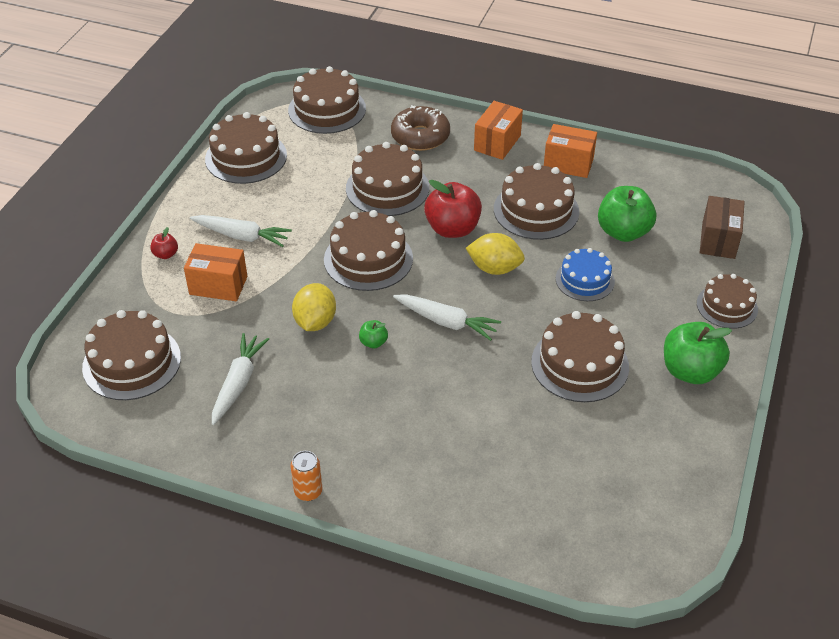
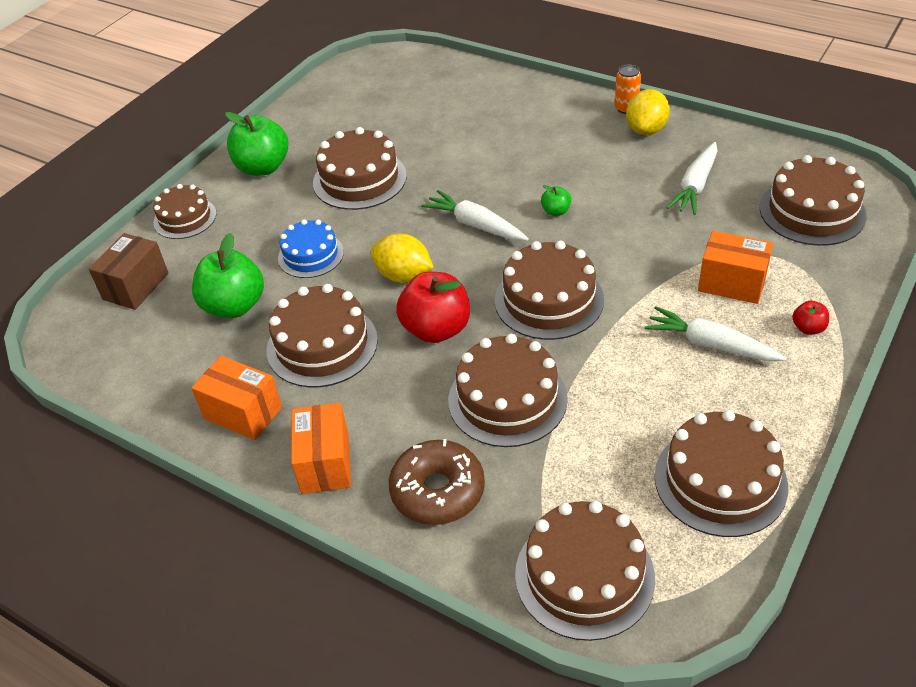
camera: 165 degrees left, 0 degrees up
(315, 322) = (616, 235): yellow lemon -> yellow lemon (646, 130)
(497, 143) = (325, 463): orange box -> orange box turned 45 degrees counterclockwise

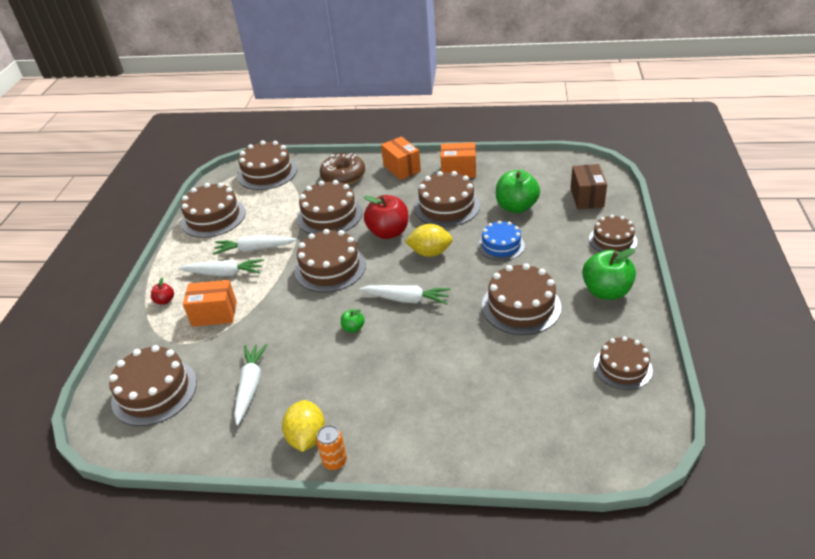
camera: 155 degrees right, 5 degrees down
(327, 106) = (622, 367): none -> brown cake
(654, 374) = (254, 249): none -> white carrot

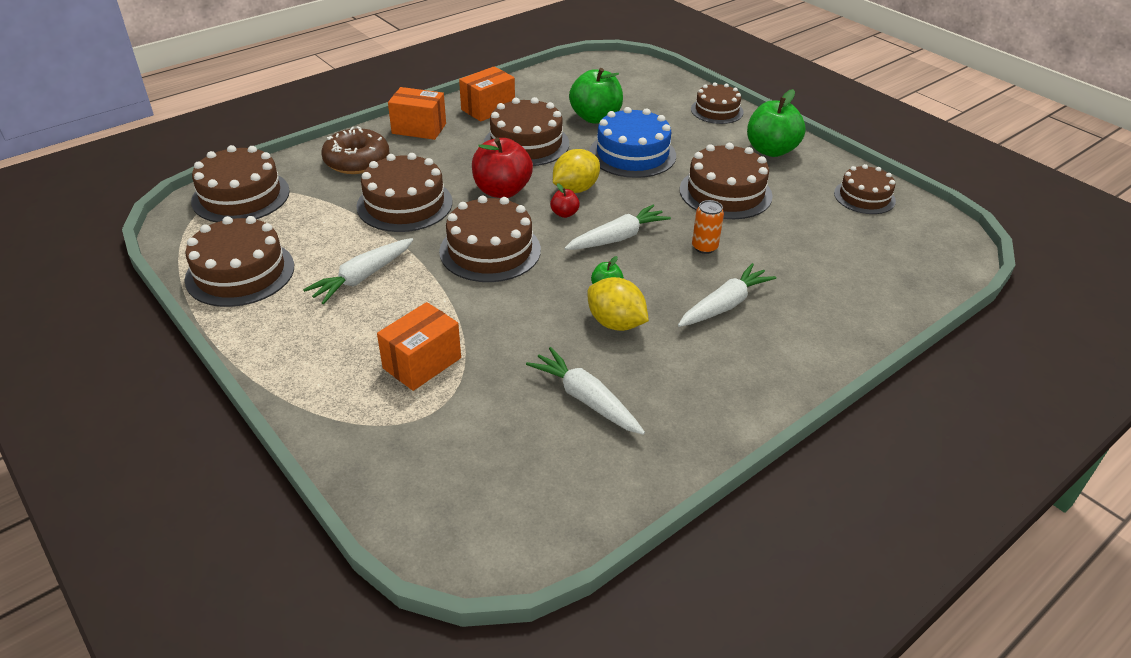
camera: 50 degrees left, 0 degrees up
(154, 391) = (478, 477): brown cake -> none
(165, 300) = (326, 388): red apple -> red apple (564, 214)
(224, 273) = (364, 319): white carrot -> white carrot (725, 305)
(307, 437) = (717, 401): yellow lemon -> yellow lemon (615, 323)
(335, 461) = (773, 401): orange can -> orange can (704, 247)
(501, 245) = (632, 154): blue cake -> blue cake, size x1.54
(587, 197) = (645, 87): brown box -> none

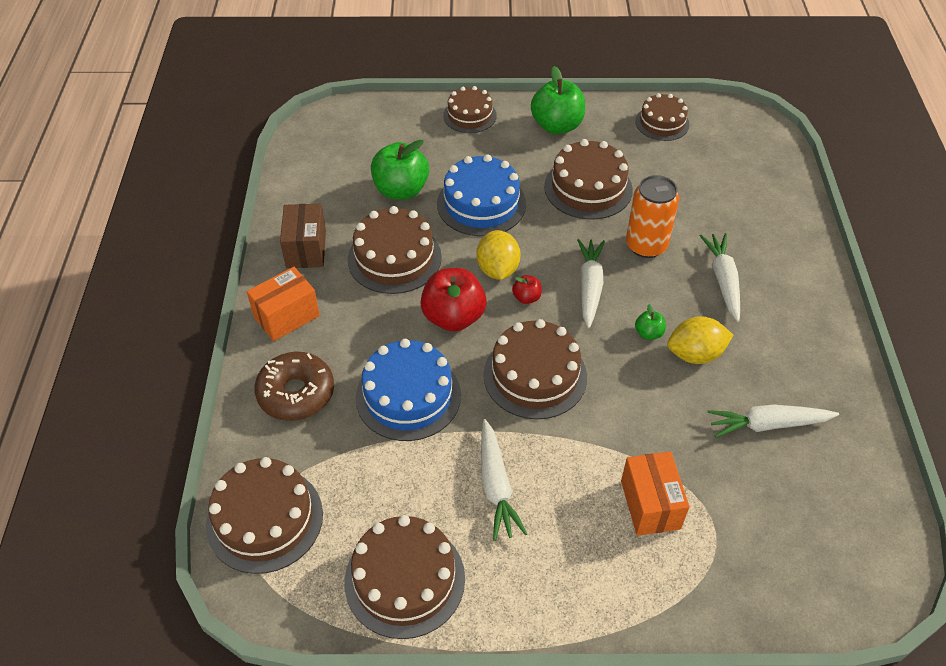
camera: 50 degrees left, 10 degrees up
(404, 204) = (408, 396): brown cake -> blue cake
(488, 109) = (306, 249): orange box -> brown box
(704, 247) = (646, 245): orange can -> orange can, size x1.72

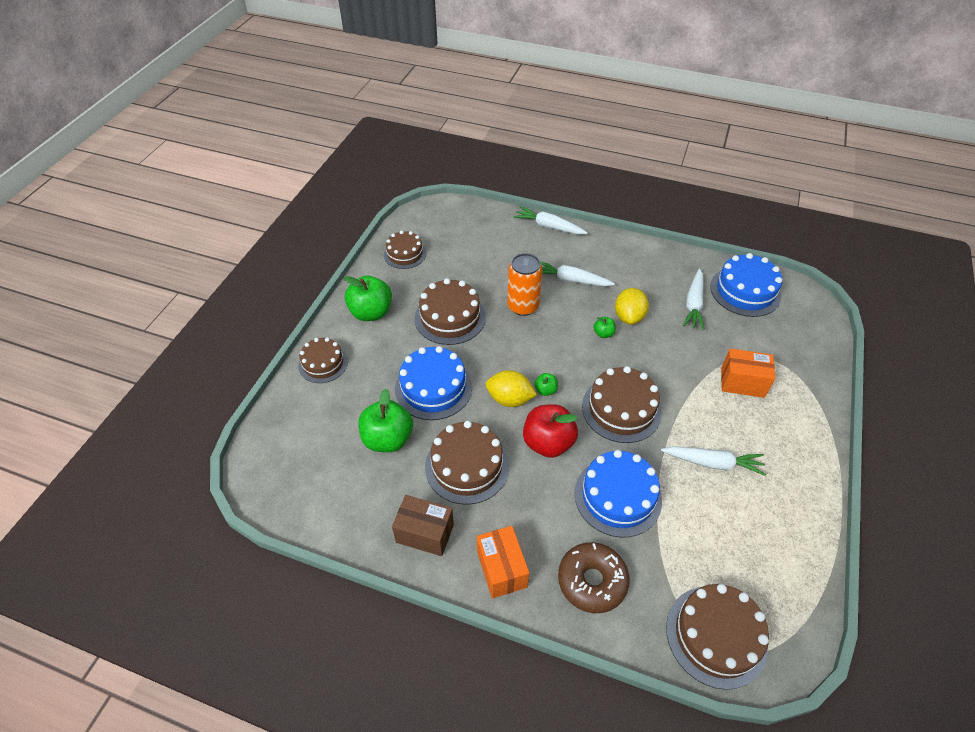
camera: 70 degrees left, 0 degrees up
(404, 579) = (783, 544): brown cake -> none
(526, 298) = (545, 390): red apple -> green apple
(590, 286) = (549, 350): white carrot -> white carrot (548, 226)
(841, 488) = (745, 291): none -> blue cake

